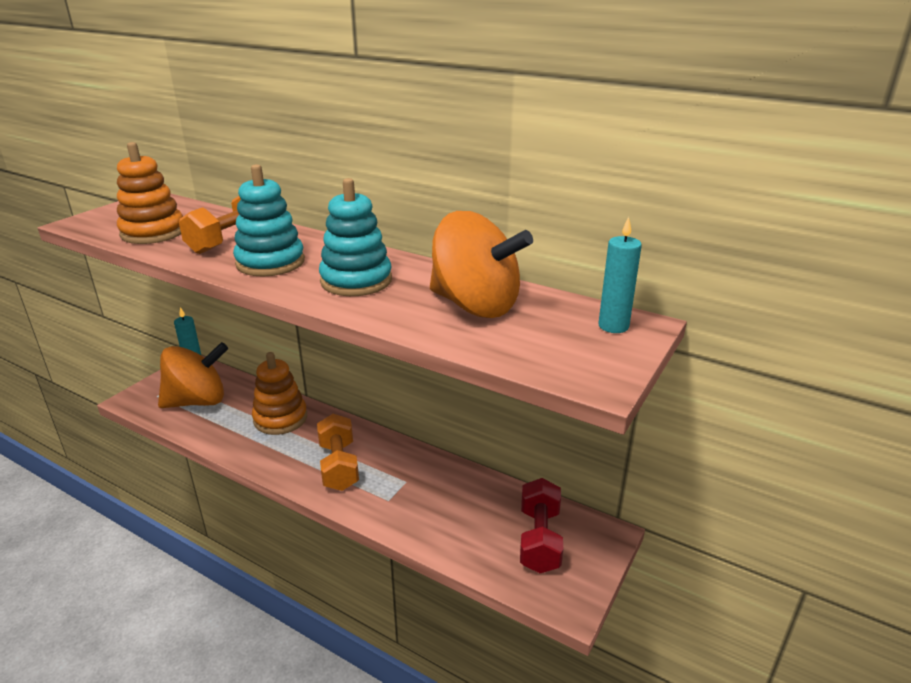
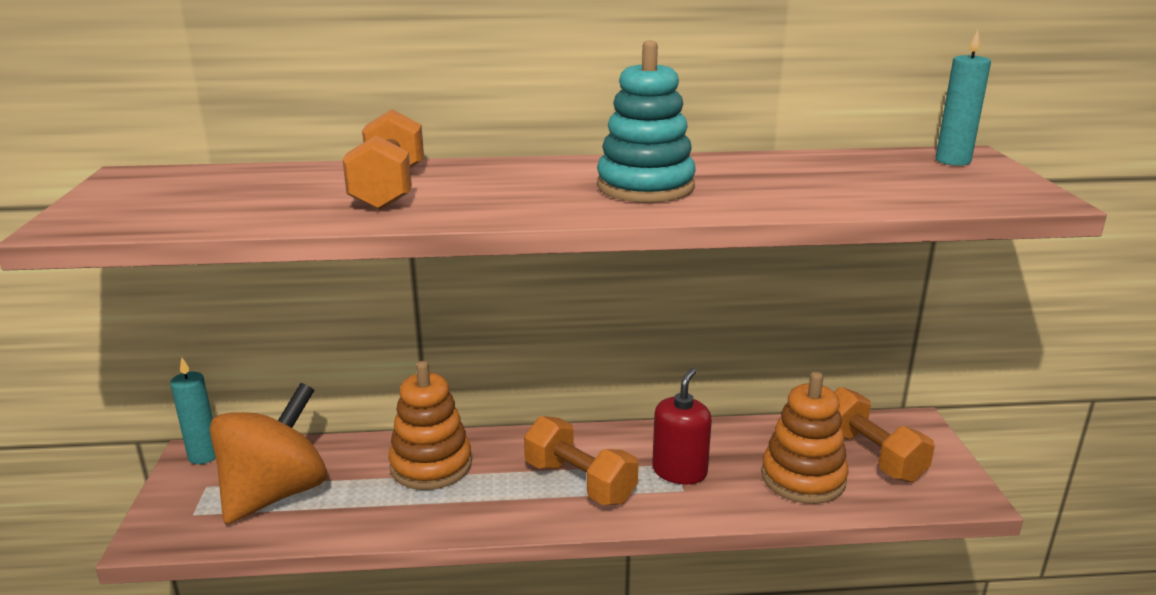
camera: 35 degrees left, 5 degrees down
(153, 232) = (243, 206): orange stacking toy -> orange stacking toy (803, 478)
(270, 262) = (501, 196): turquoise stacking toy -> none
(401, 487) = (679, 471): none -> red soap dispenser
(475, 305) = (811, 176): orange spinning top -> none
(539, 539) = (870, 455): red dumbbell -> orange dumbbell

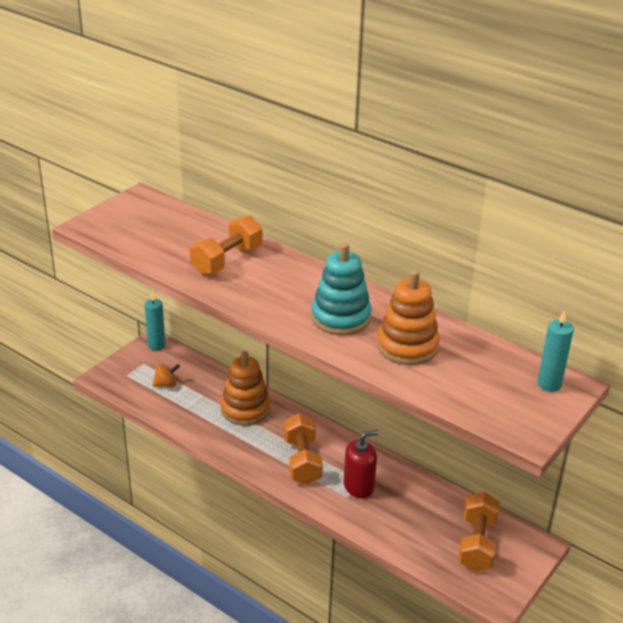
camera: 40 degrees right, 10 degrees up
(275, 494) = (166, 384): orange spinning top -> orange spinning top, size x0.40
(803, 478) = (418, 531): orange stacking toy -> orange stacking toy (407, 346)

